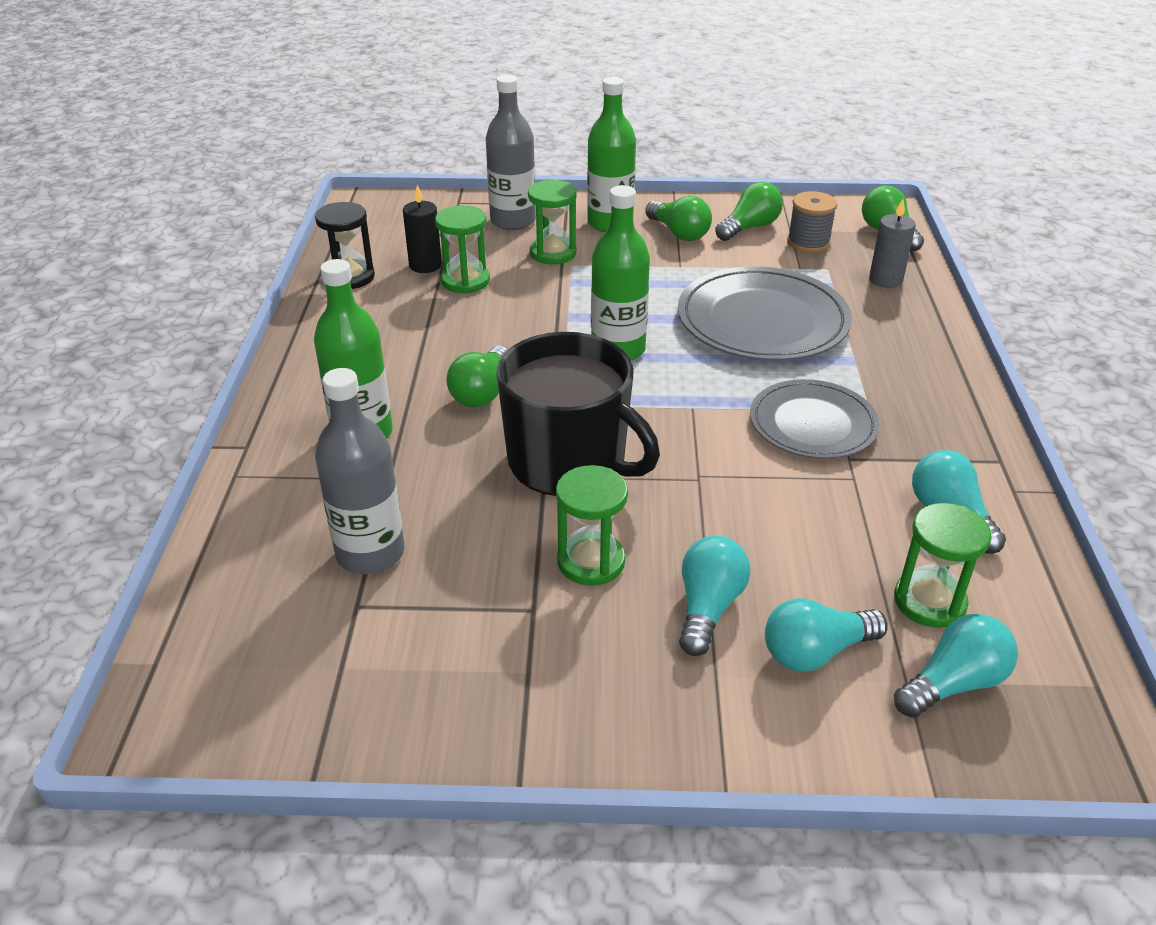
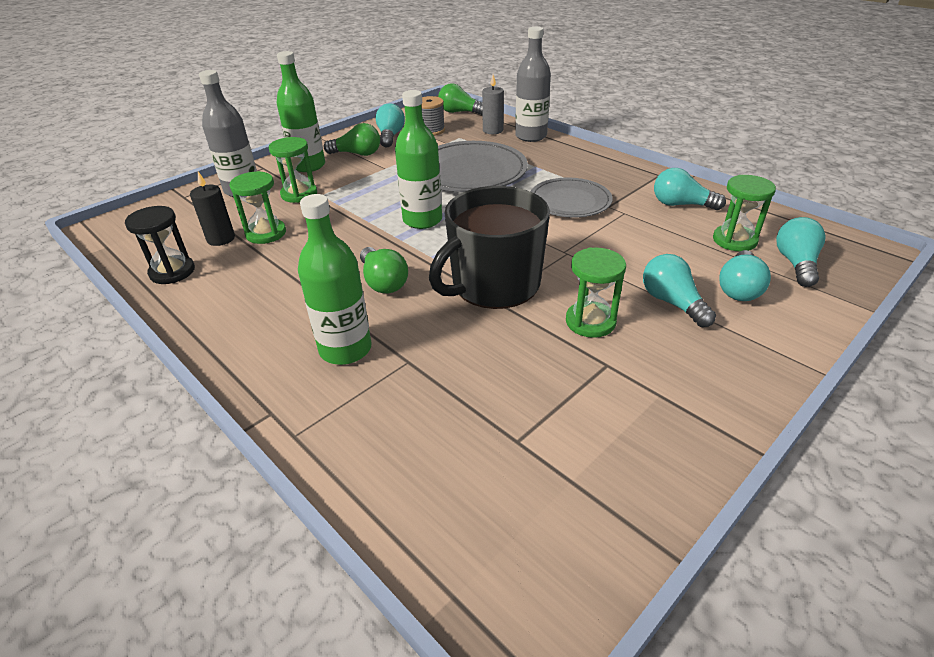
camera: 45 degrees left, 0 degrees up
(370, 553) = (472, 407): grey bottle -> grey bottle (531, 136)
(569, 461) = (494, 285): black mug -> black mug turned 150 degrees clockwise
(749, 227) = (390, 136): green light bulb -> turquoise light bulb

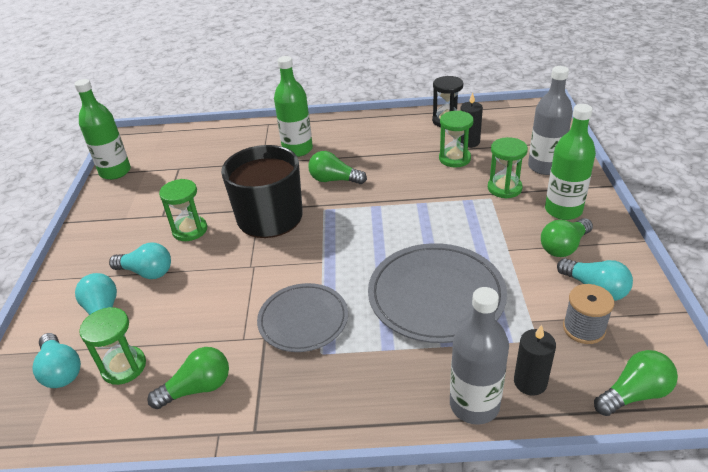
camera: 135 degrees right, 0 degrees up
(422, 220) = (385, 226): green bottle -> green bottle (115, 172)
(493, 130) = (530, 382): grey candle -> black candle
(681, 205) = (197, 388): turquoise light bulb -> green light bulb

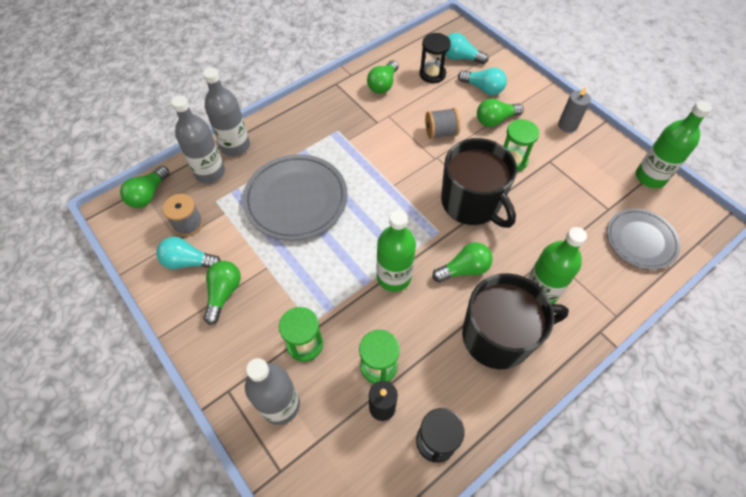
camera: 140 degrees right, 20 degrees up
(98, 234) = (567, 125): none -> grey candle
(124, 367) = (432, 74): green hourglass -> black hourglass
(147, 272) = (495, 120): turquoise light bulb -> green light bulb
(214, 288) = (441, 132): none -> grey spool
(303, 320) = (365, 142): grey plate -> grey plate (641, 240)
(354, 142) = (498, 336): none -> black mug
(530, 382) = (210, 172): black candle -> grey bottle
(563, 210) = (238, 341): green bottle -> green bottle (394, 277)

